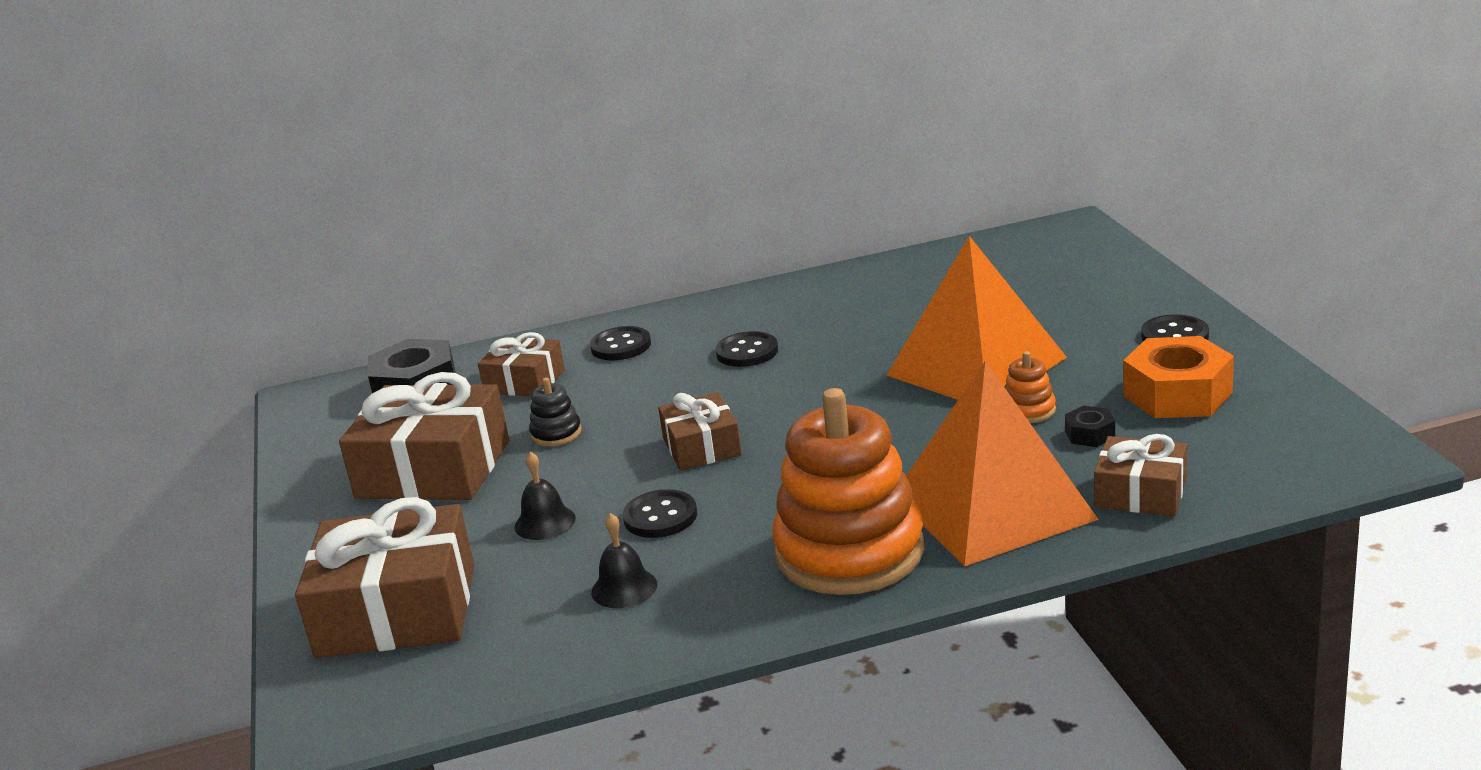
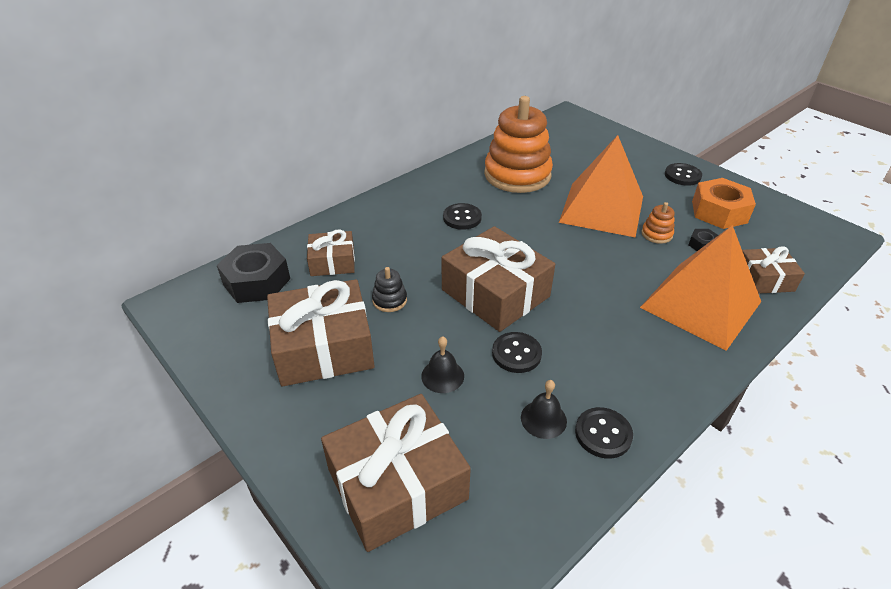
camera: 30 degrees left, 15 degrees up
(621, 346) = (377, 225): black button -> black button (603, 434)
(702, 447) = (495, 293): brown gift -> brown gift, size x1.79
(849, 552) = (654, 355): orange stacking toy -> orange stacking toy (517, 175)

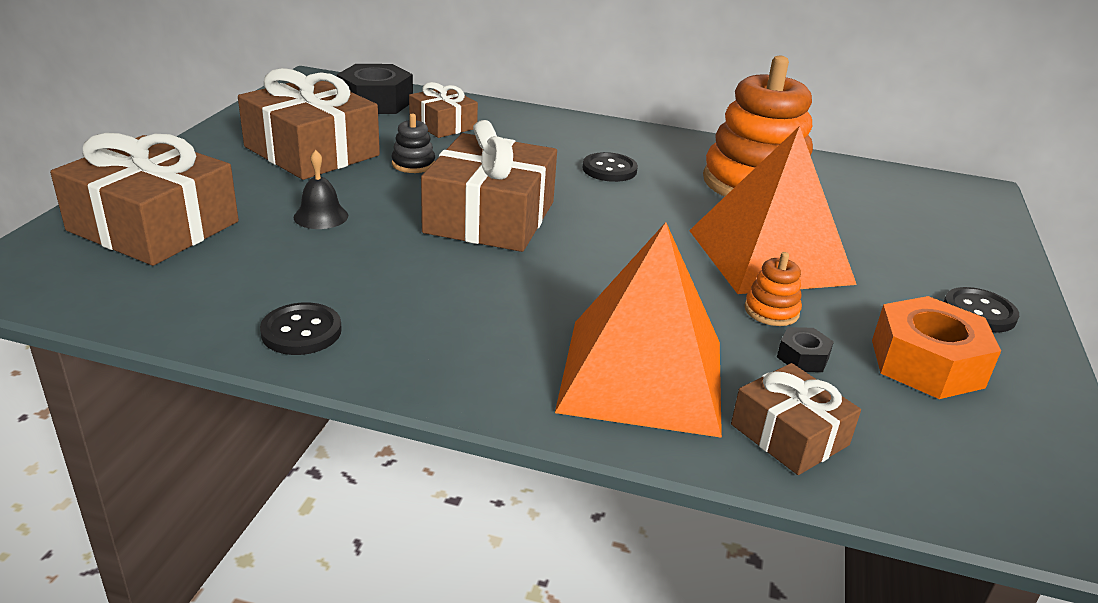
camera: 55 degrees right, 10 degrees down
(516, 354) = (394, 250): black button -> none
(543, 419) = (298, 287): black bell -> none

